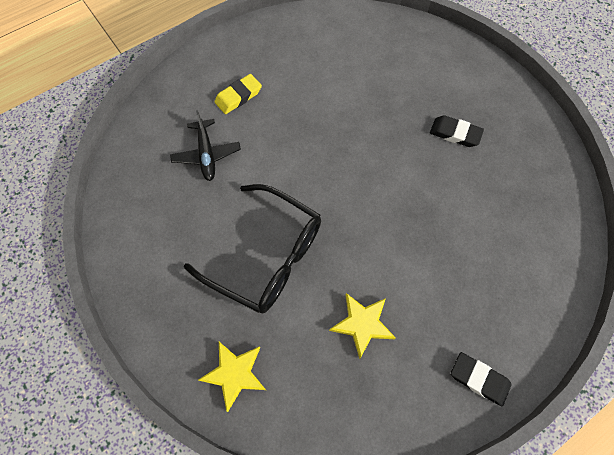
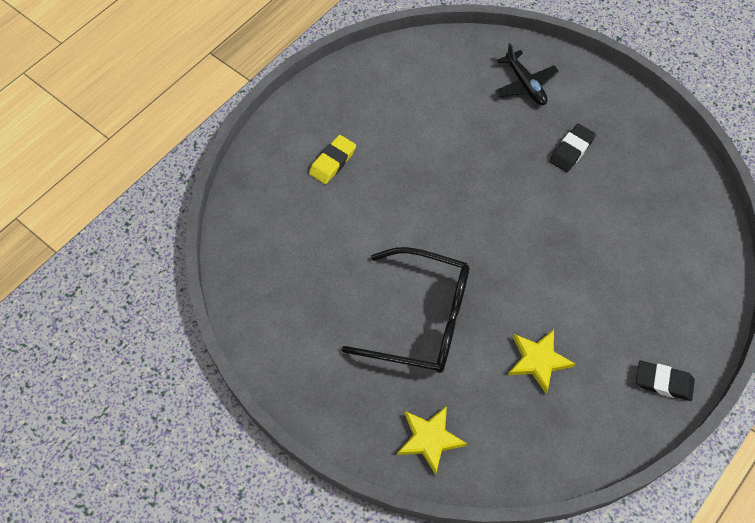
camera: 15 degrees left, 5 degrees down
(206, 154) = (321, 231): black plane -> black plane (525, 84)
(455, 133) = (571, 150): black eraser -> black eraser turned 60 degrees counterclockwise

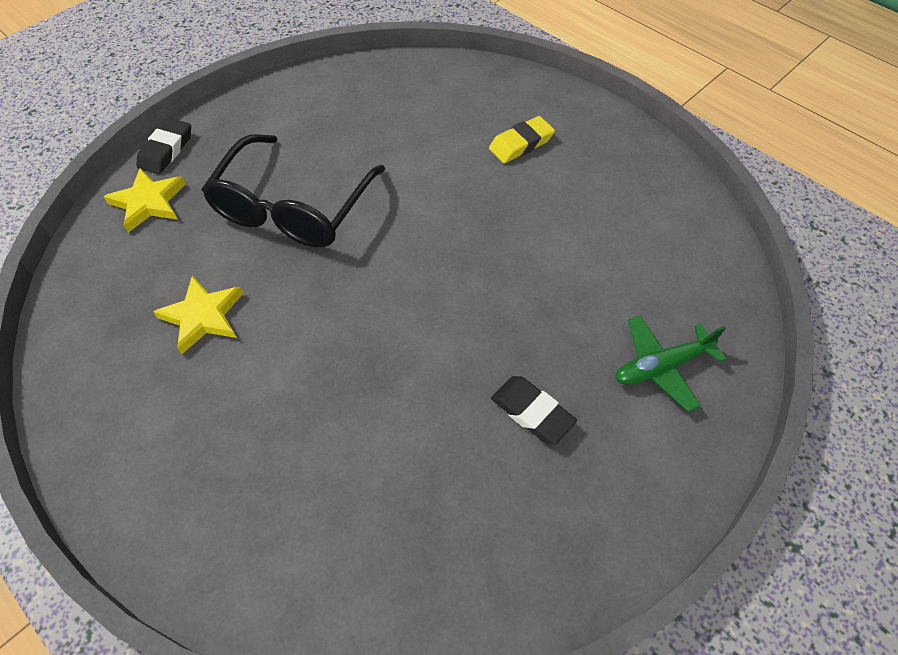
camera: 95 degrees right, 5 degrees down
(332, 162) = (521, 144): yellow eraser -> yellow eraser turned 75 degrees counterclockwise
(525, 84) = (661, 366): black plane -> green plane
(663, 382) = (118, 465): black eraser -> black eraser (166, 150)

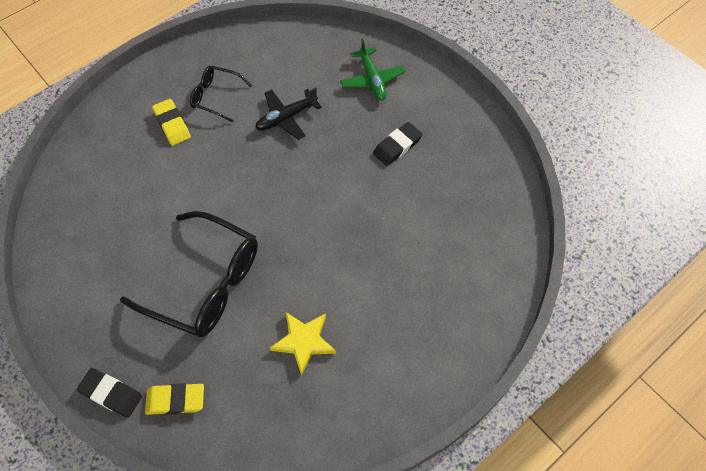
camera: 85 degrees left, 5 degrees up
(149, 202) = (175, 400): yellow star -> yellow eraser
(557, 260) = (286, 118): none -> black plane
(576, 179) = (216, 97): none -> black glasses

